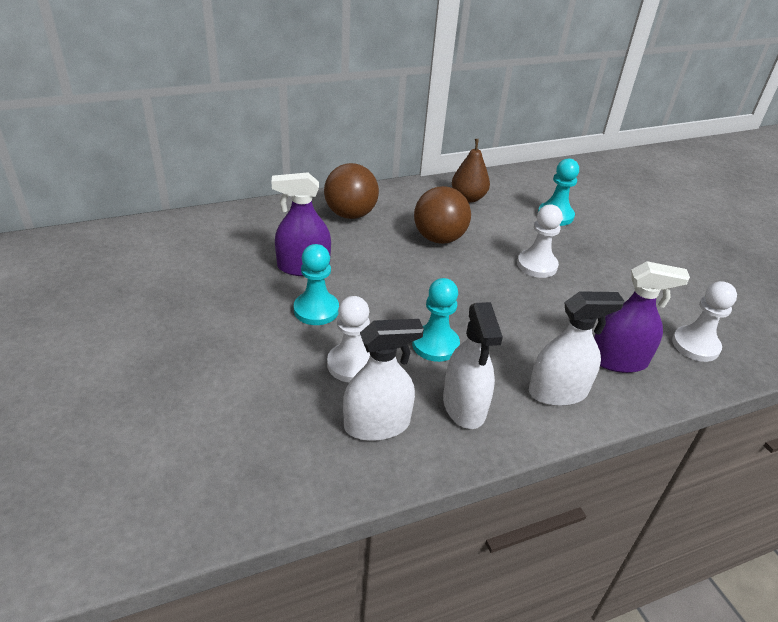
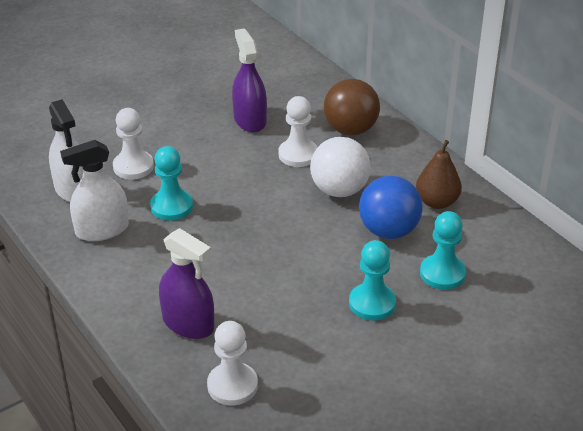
camera: 80 degrees right, 0 degrees up
(316, 310) = (193, 138): turquoise pawn -> turquoise pawn (372, 303)
(439, 238) = (339, 190): brown ball -> white ball
(500, 227) = (388, 231): none -> blue ball
(537, 265) = (326, 262): white pawn -> white pawn (298, 154)
(558, 392) = (132, 283): white spray bottle -> none
(618, 360) = (188, 323): purple spray bottle -> purple spray bottle turned 45 degrees counterclockwise

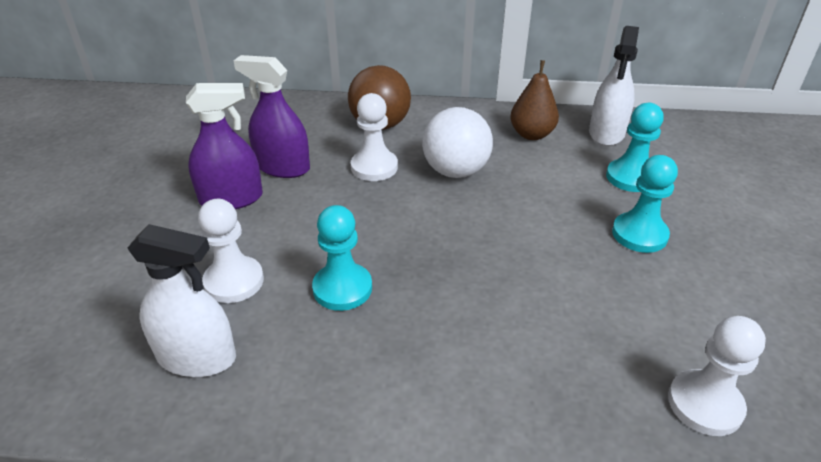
camera: 50 degrees left, 0 degrees up
(102, 230) = (309, 371): white spray bottle -> white spray bottle (606, 133)
(188, 323) = (562, 384): purple spray bottle -> purple spray bottle (231, 199)
(388, 231) = (543, 175): blue ball -> none

